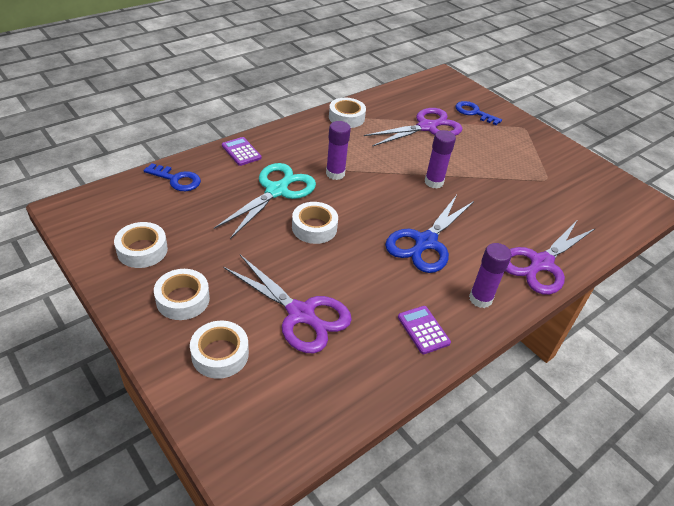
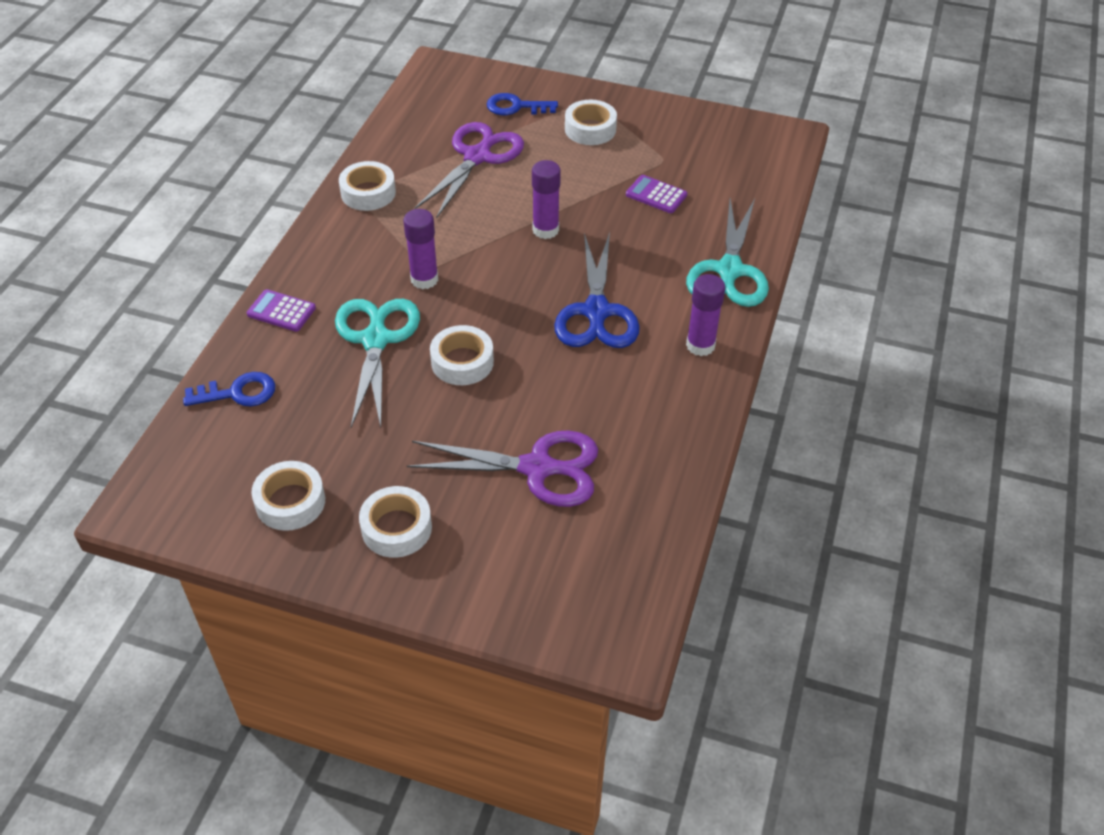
camera: 30 degrees left, 5 degrees up
(220, 354) = (494, 559): white tape -> white tape (590, 129)
(423, 330) = (672, 411): purple calculator -> purple calculator (656, 195)
(540, 264) = (729, 271): purple scissors -> turquoise scissors

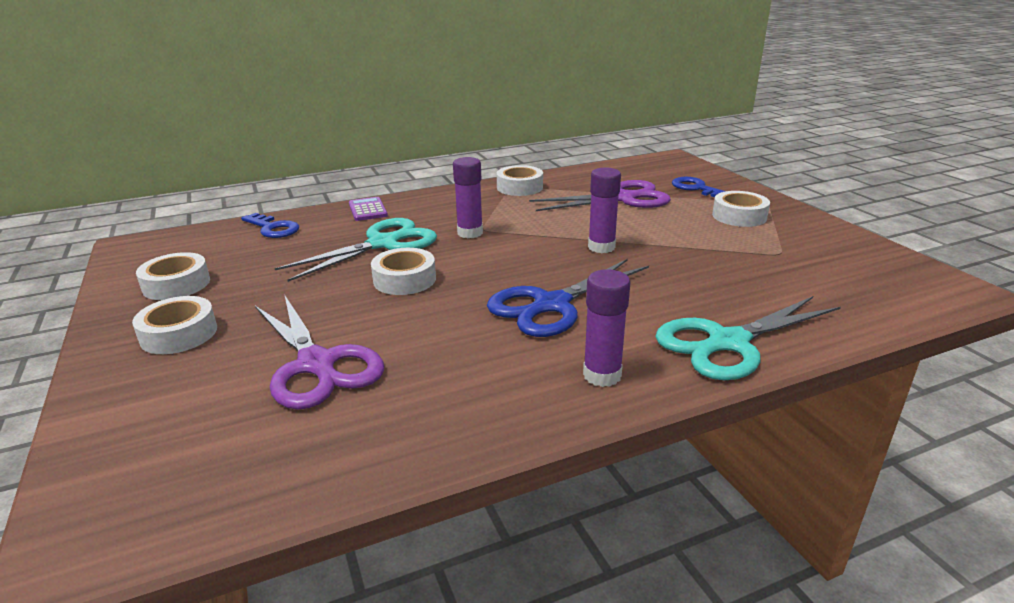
camera: 50 degrees right, 20 degrees down
(656, 195) = (736, 268): purple calculator -> none

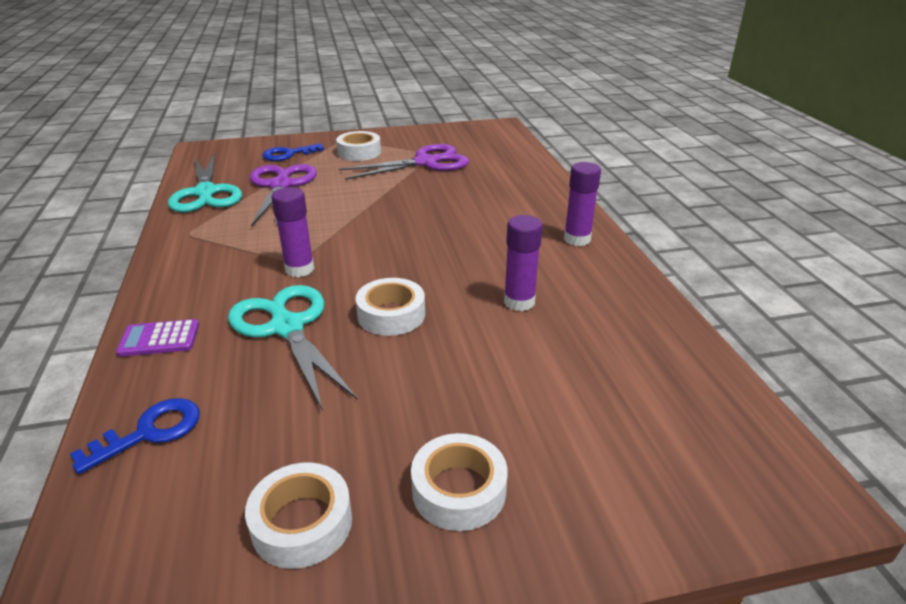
camera: 80 degrees left, 5 degrees up
(317, 365) = (547, 369): purple scissors -> purple scissors (426, 162)
(519, 187) = (195, 229): white tape -> none
(551, 305) = (474, 245): blue scissors -> none
(601, 247) = (380, 210): purple glue stick -> purple glue stick (519, 302)
(727, 343) = (544, 194): turquoise scissors -> turquoise scissors (206, 193)

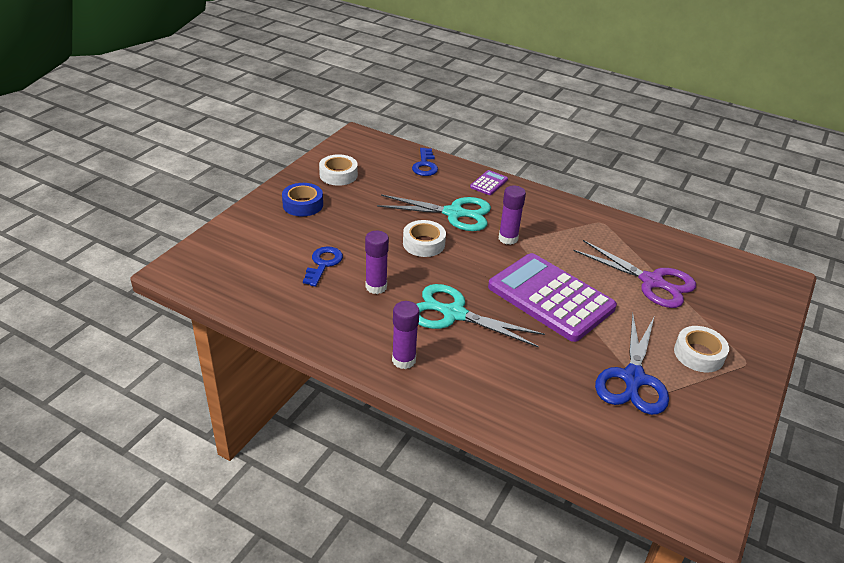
camera: 130 degrees right, 5 degrees up
(206, 193) = (668, 248): turquoise scissors -> turquoise scissors (453, 314)
(288, 154) = (727, 314): blue key -> blue key (323, 264)
(376, 214) = (550, 297): none -> purple calculator
(426, 162) = (633, 379): purple scissors -> blue scissors
(459, 490) = (303, 204): white tape -> blue tape

